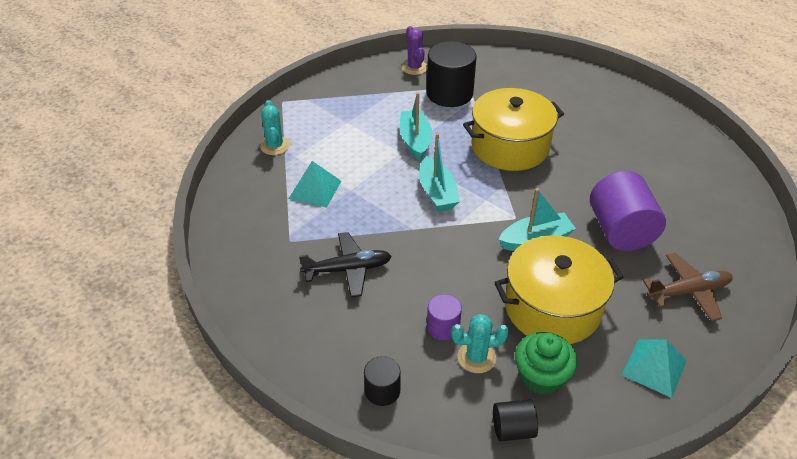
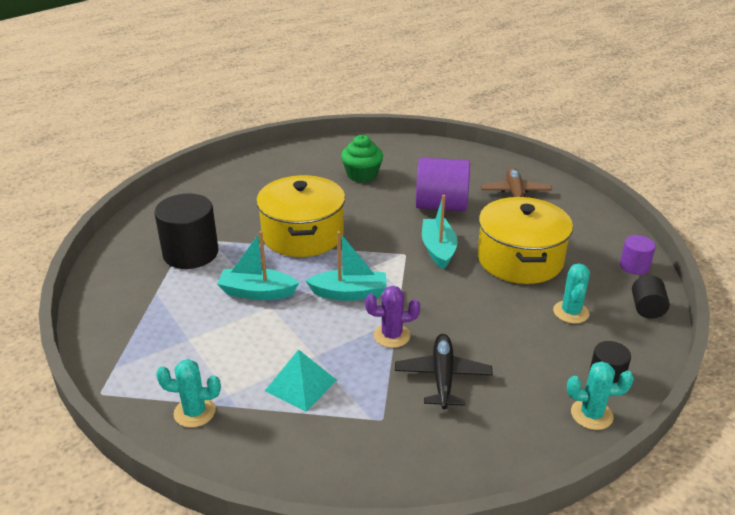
camera: 75 degrees left, 10 degrees down
(328, 379) = (591, 414): none -> turquoise cactus
(414, 67) = (121, 268): purple cactus -> purple cactus (392, 335)
(443, 327) = (533, 325): purple cylinder -> purple cylinder (634, 266)
(541, 376) = (593, 282): green cupcake -> green cupcake (362, 175)
(654, 367) = (587, 228): turquoise pyramid -> none

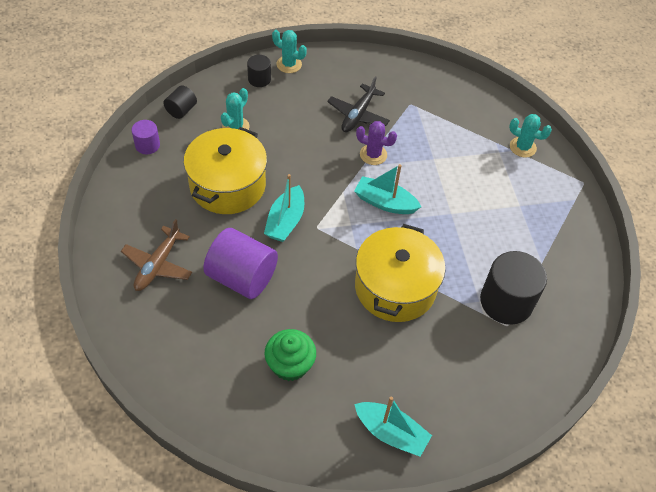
camera: 160 degrees left, 20 degrees up
(257, 292) = (458, 231): turquoise boat -> turquoise boat (391, 433)
(301, 385) = (450, 141): turquoise pyramid -> none

